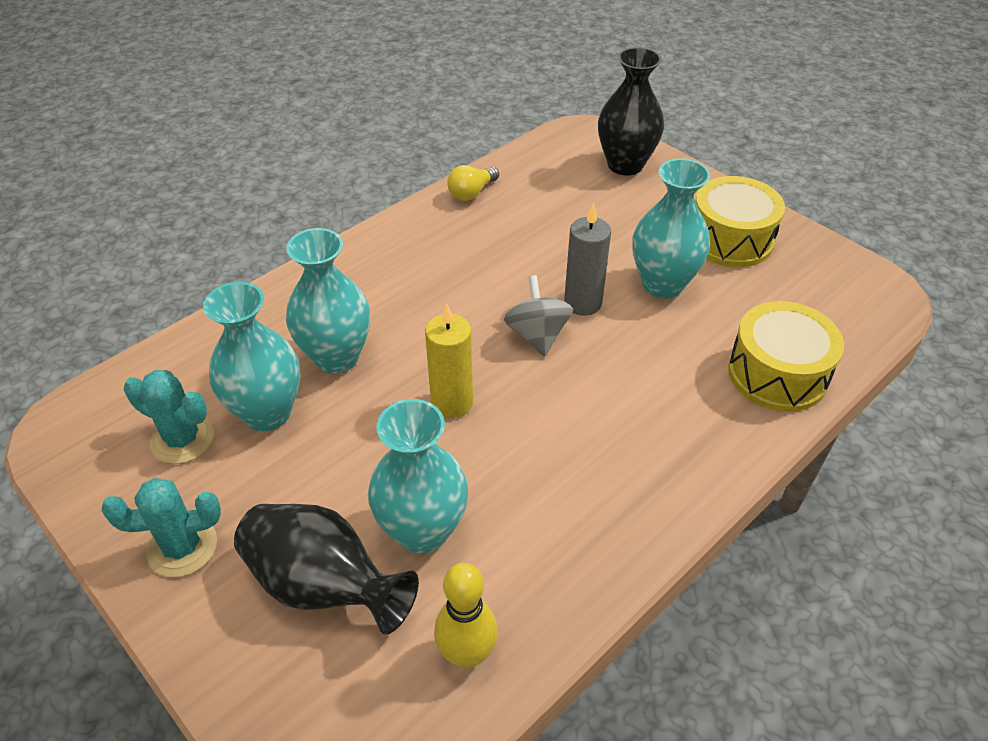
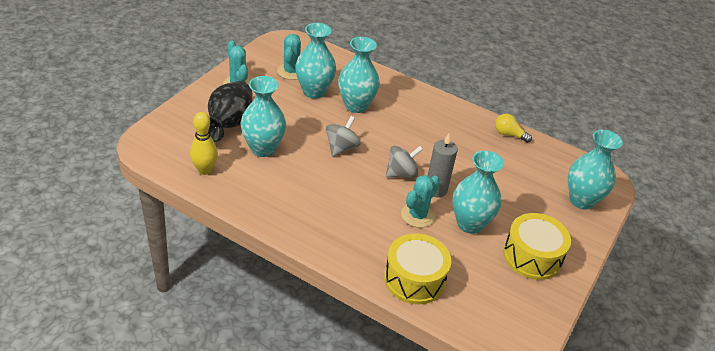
camera: 70 degrees right, 5 degrees down
(452, 402) = (341, 148): yellow candle -> grey spinning top
(625, 165) = (581, 200): black vase -> turquoise vase
(639, 338) = (417, 215): none -> turquoise cactus

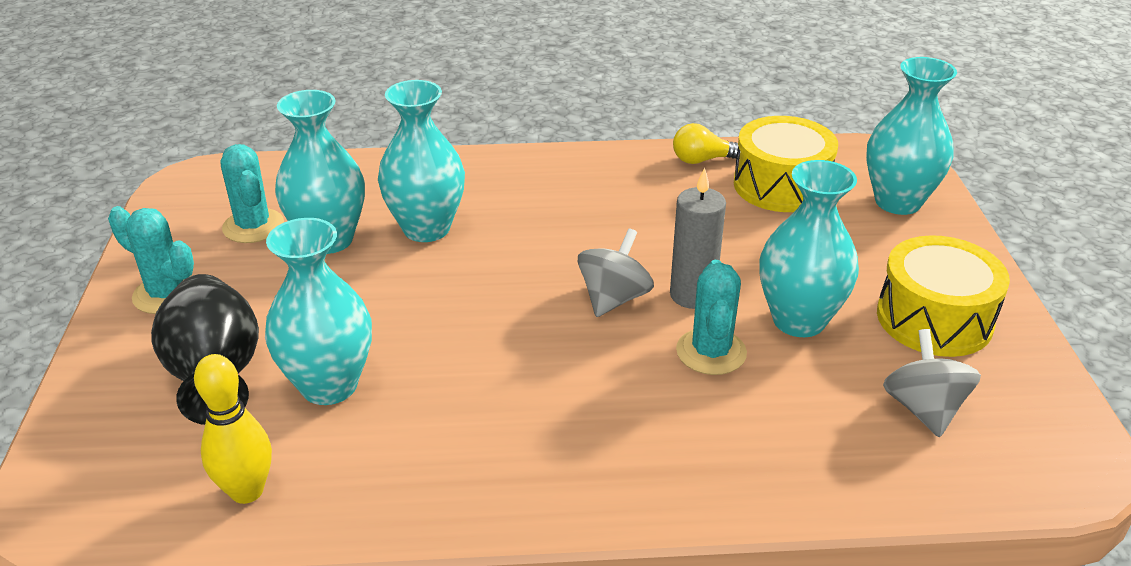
camera: 30 degrees left, 5 degrees down
(341, 148) = (472, 309): grey spinning top -> grey spinning top (923, 409)
(414, 279) = (822, 462): yellow drum -> yellow drum (781, 185)

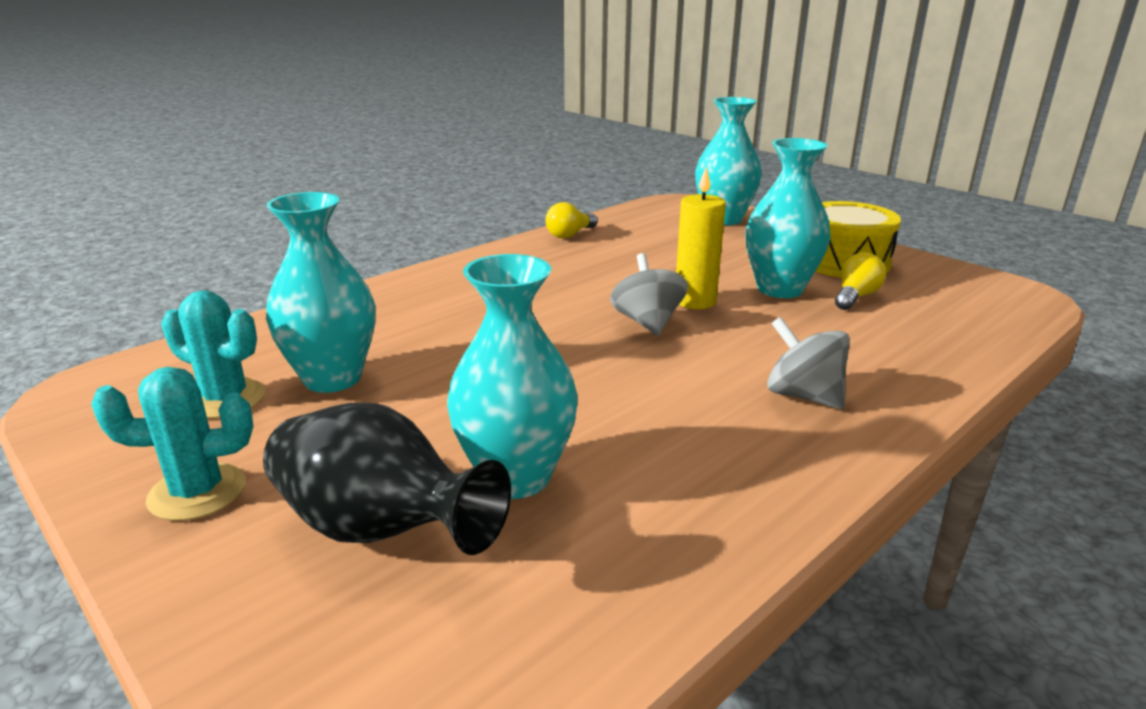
camera: 40 degrees left, 10 degrees down
(247, 491) = (578, 603): yellow bowling pin -> none
(426, 228) = (419, 338): turquoise vase -> none
(692, 295) = (695, 301): grey candle -> yellow candle
(711, 352) = (763, 325): turquoise cactus -> none
(781, 185) = (644, 232): yellow drum -> none
(862, 367) = (855, 297): none -> yellow light bulb
(923, 409) = (920, 302): grey spinning top -> grey spinning top (803, 396)

